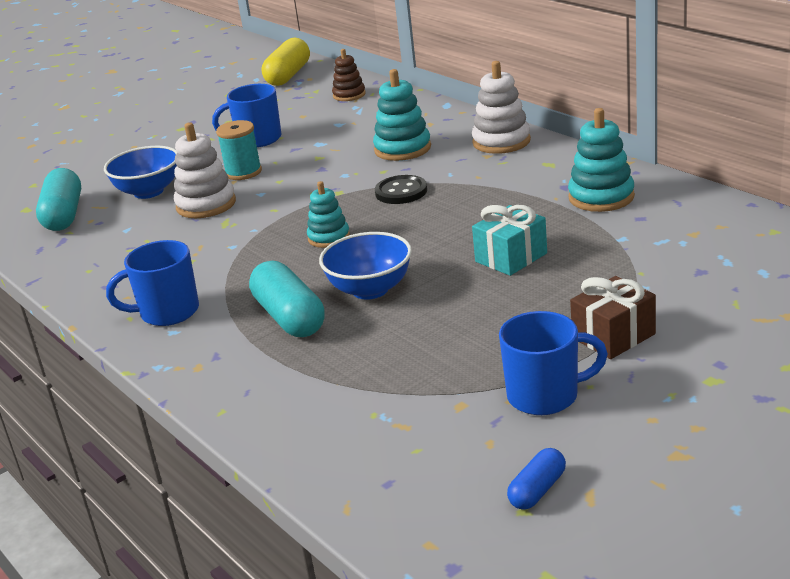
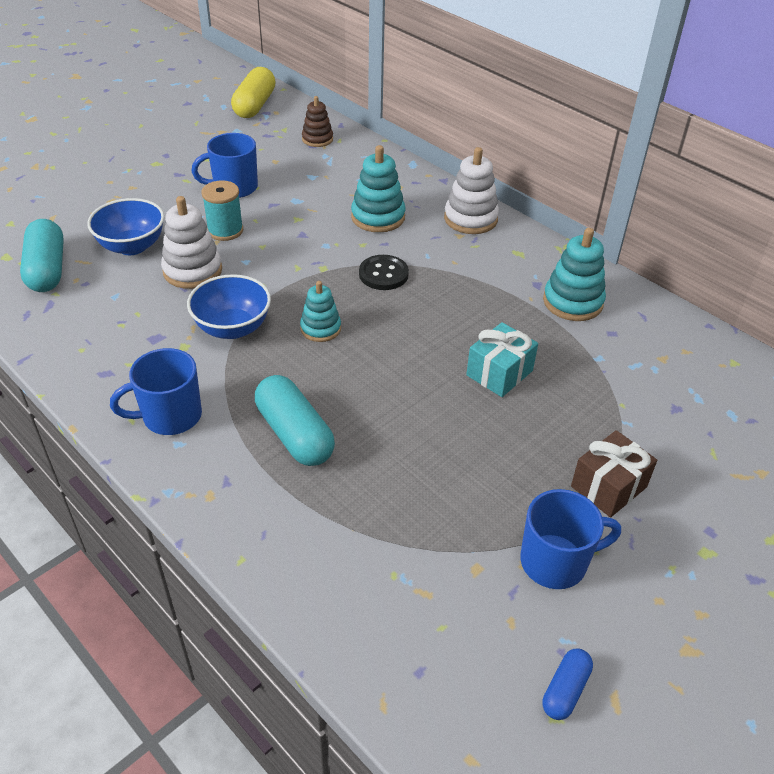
camera: 10 degrees left, 15 degrees up
(370, 289) = (369, 403): blue bowl -> blue bowl (232, 328)

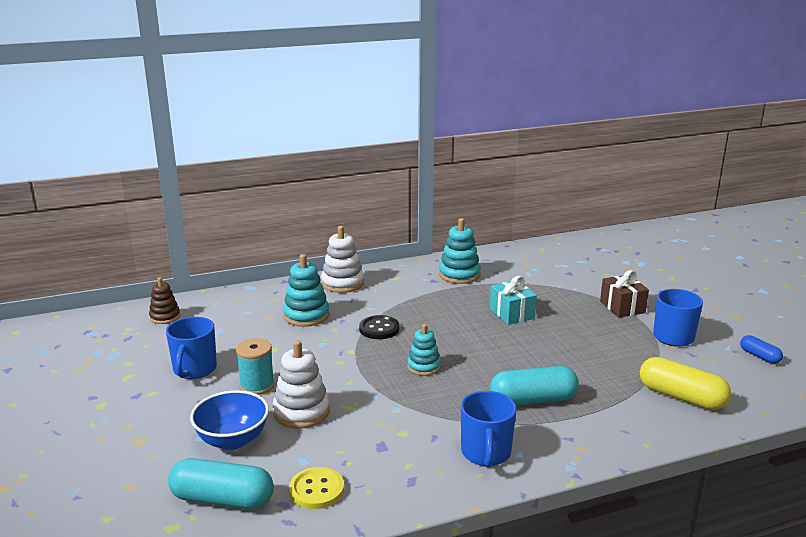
camera: 65 degrees left, 20 degrees down
(74, 317) = (316, 490): none -> yellow button
(232, 328) = (395, 405): blue bowl -> none
(254, 105) = (66, 334): yellow capsule -> yellow capsule (681, 397)

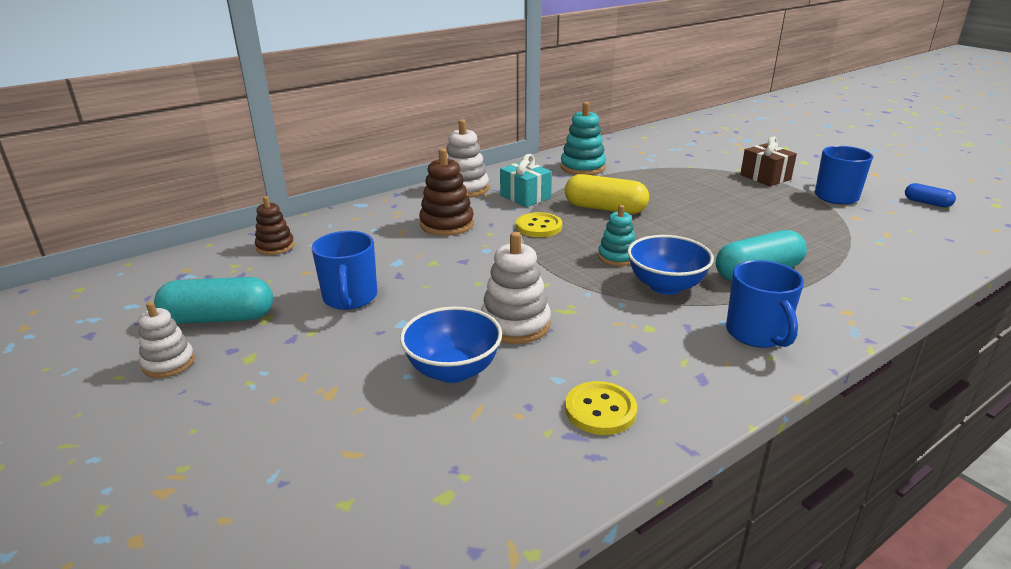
camera: 15 degrees left, 5 degrees up
(47, 400) = (169, 363): none -> white stacking toy
(222, 499) = (490, 445): turquoise capsule -> turquoise capsule (219, 318)
(257, 385) = (440, 304): turquoise spool -> none
(306, 315) = (447, 224): turquoise stacking toy -> brown stacking toy
(379, 329) = (539, 227): black button -> yellow button
(444, 399) = (666, 286): none -> blue bowl
(512, 314) = (665, 195): turquoise gift -> turquoise gift (525, 197)
(681, 397) = (895, 248): yellow capsule -> yellow capsule (605, 209)

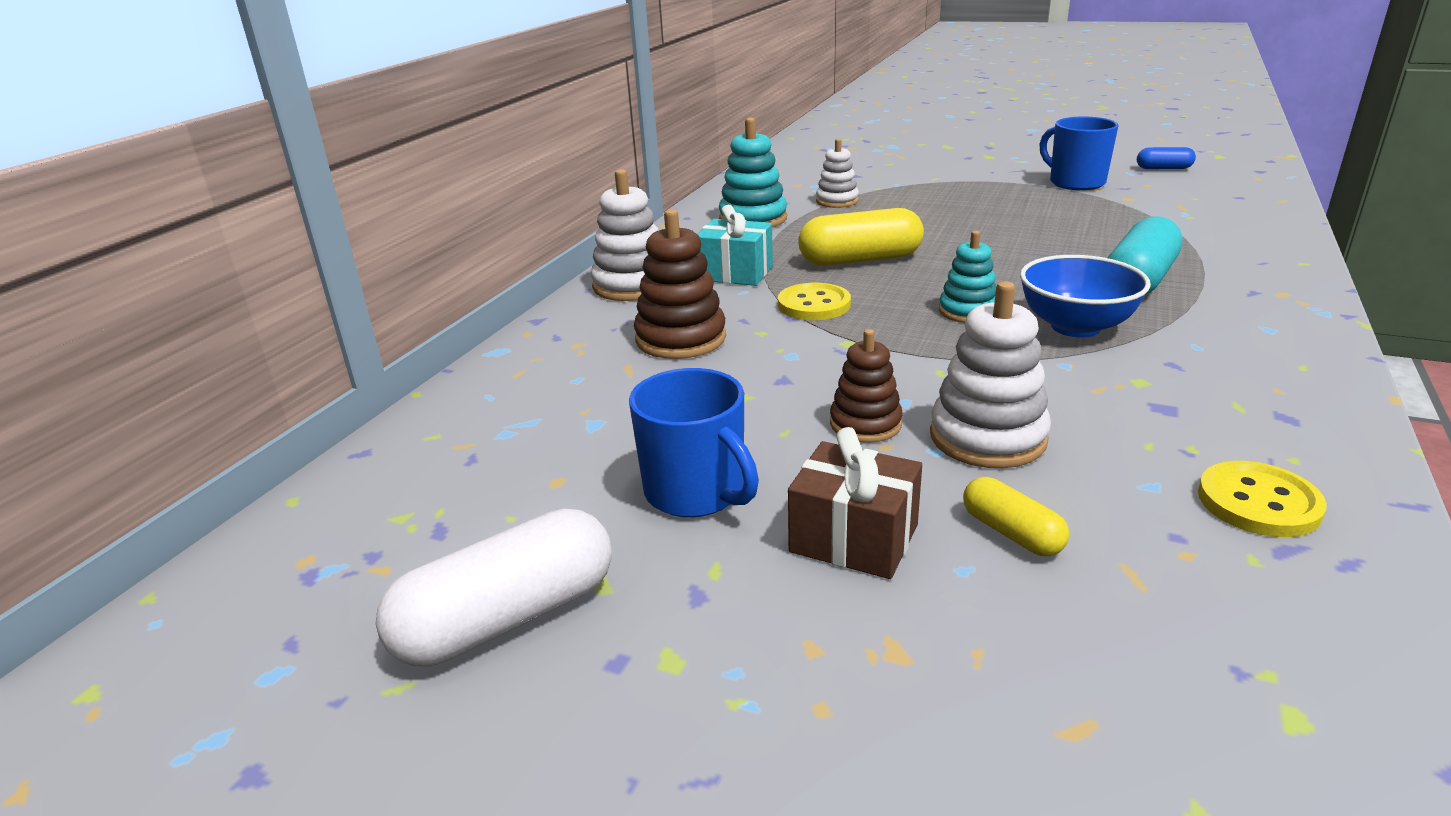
camera: 30 degrees left, 0 degrees up
(169, 363) = (525, 744): white stacking toy -> white stacking toy (837, 201)
(219, 318) = (507, 618): turquoise capsule -> white capsule
(275, 246) = (438, 460): brown stacking toy -> brown stacking toy (865, 424)
(453, 370) = (1011, 533): blue bowl -> yellow capsule
(757, 334) = (1249, 346): blue mug -> none
(765, 177) = (977, 180): brown gift -> brown gift (854, 538)

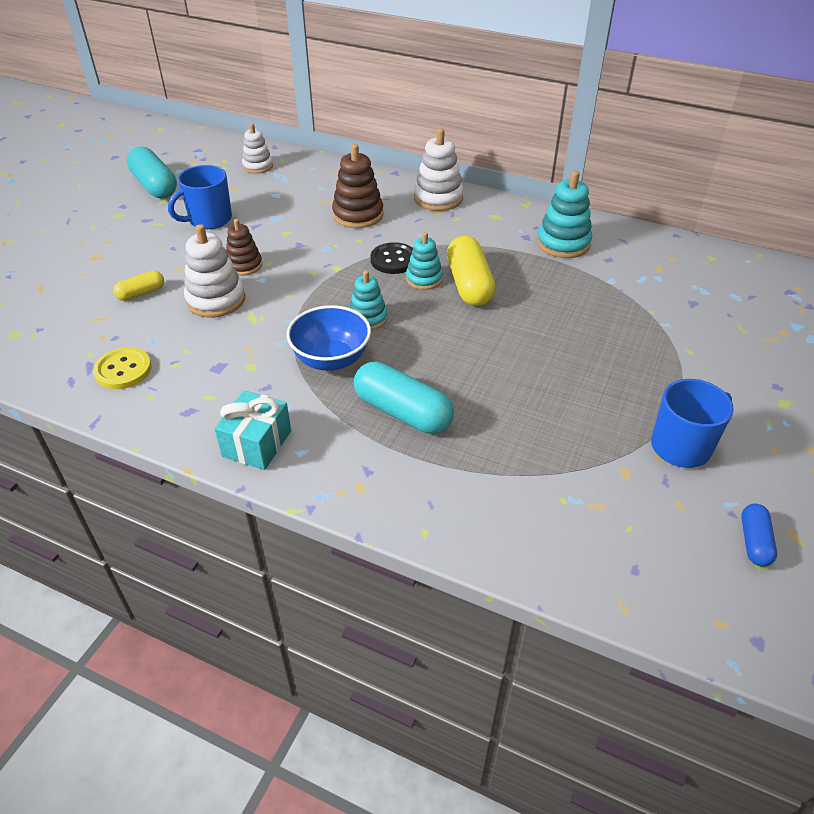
camera: 90 degrees right, 15 degrees up
(507, 618) = (155, 186): white capsule -> turquoise capsule
(735, 273) = (452, 233): turquoise gift -> turquoise gift (257, 443)
(814, 305) = (393, 260): yellow button -> black button
(837, 201) = (610, 285): white stacking toy -> white stacking toy (258, 166)
(854, 538) = (159, 254): brown gift -> none
(857, 284) = (424, 279): none -> turquoise stacking toy

